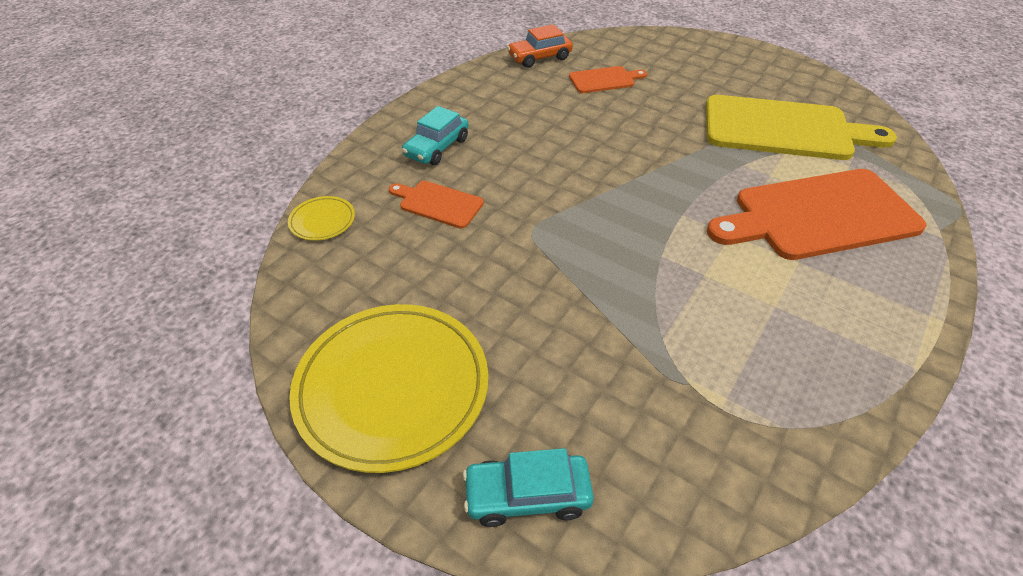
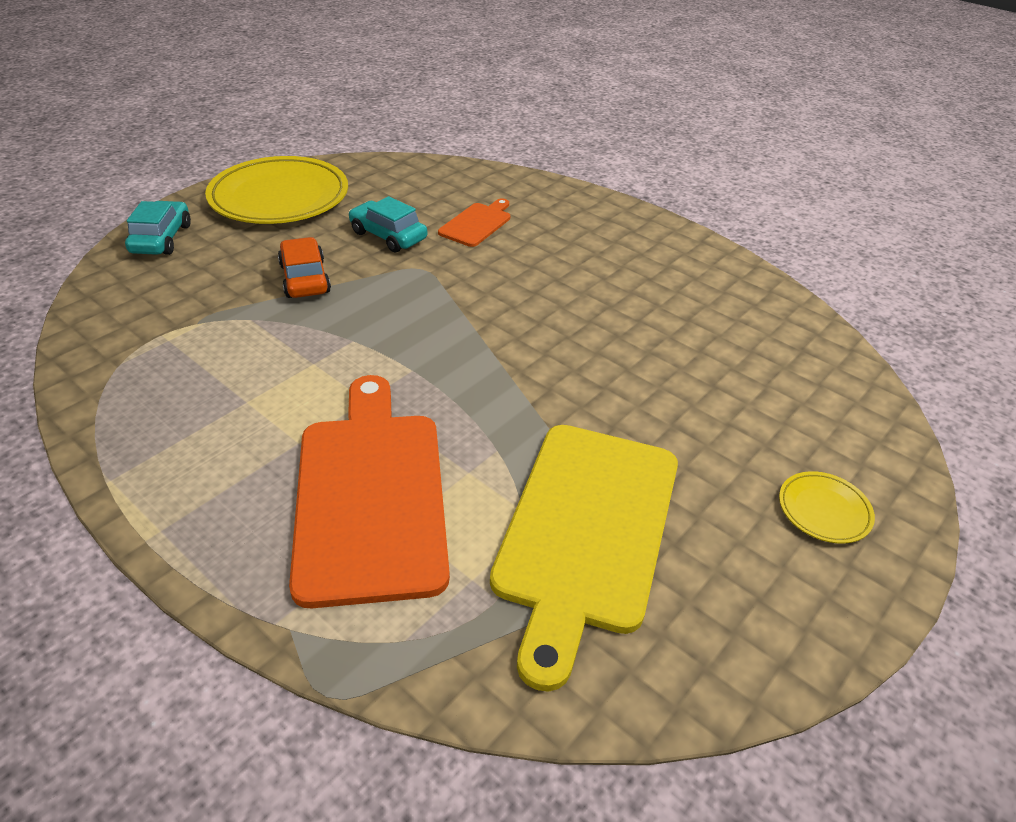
camera: 95 degrees right, 5 degrees down
(322, 221) = (468, 173): yellow plate -> yellow plate (824, 510)
(437, 147) = (569, 227): turquoise car -> turquoise car (388, 236)
(539, 57) = (783, 314): orange car -> orange car (305, 278)
(604, 80) = (727, 364): orange cutting board -> none

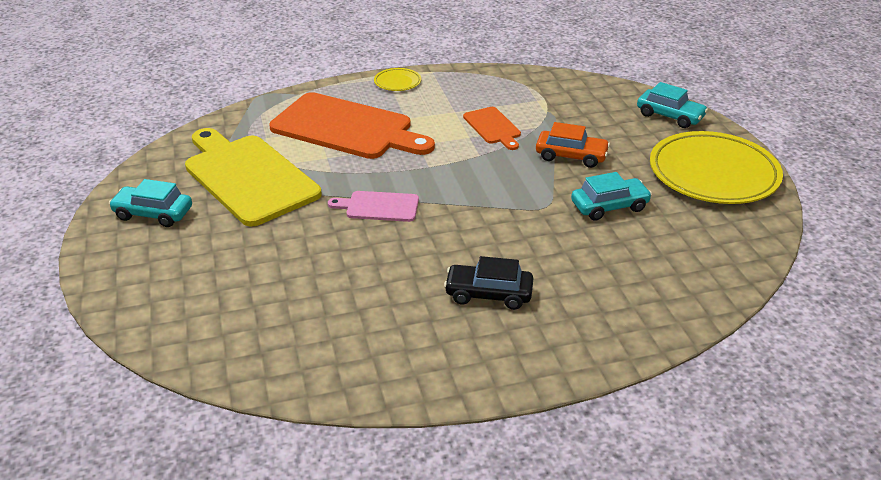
camera: 125 degrees right, 5 degrees down
(477, 223) = (599, 259): orange cutting board -> orange cutting board (493, 127)
(529, 375) = (379, 207): none -> pink cutting board
(584, 261) = (488, 294): none -> black car
(760, 580) = (153, 214): none -> turquoise car
(824, 510) = (150, 261): yellow plate -> yellow plate (397, 82)

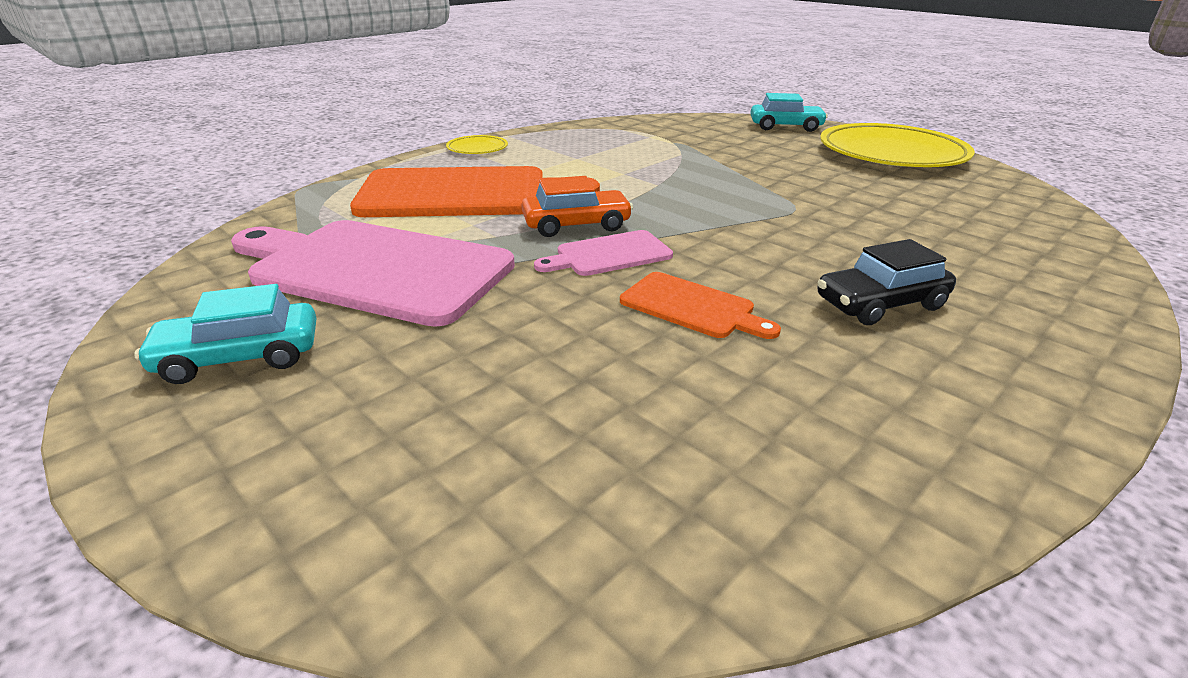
camera: 30 degrees left, 5 degrees down
(248, 177) = (374, 269): yellow cutting board -> pink cutting board
(493, 127) = (637, 162): orange cutting board -> orange cutting board (692, 307)
(571, 156) = (750, 167): orange car -> orange car (576, 225)
(609, 206) = (853, 194): turquoise car -> none

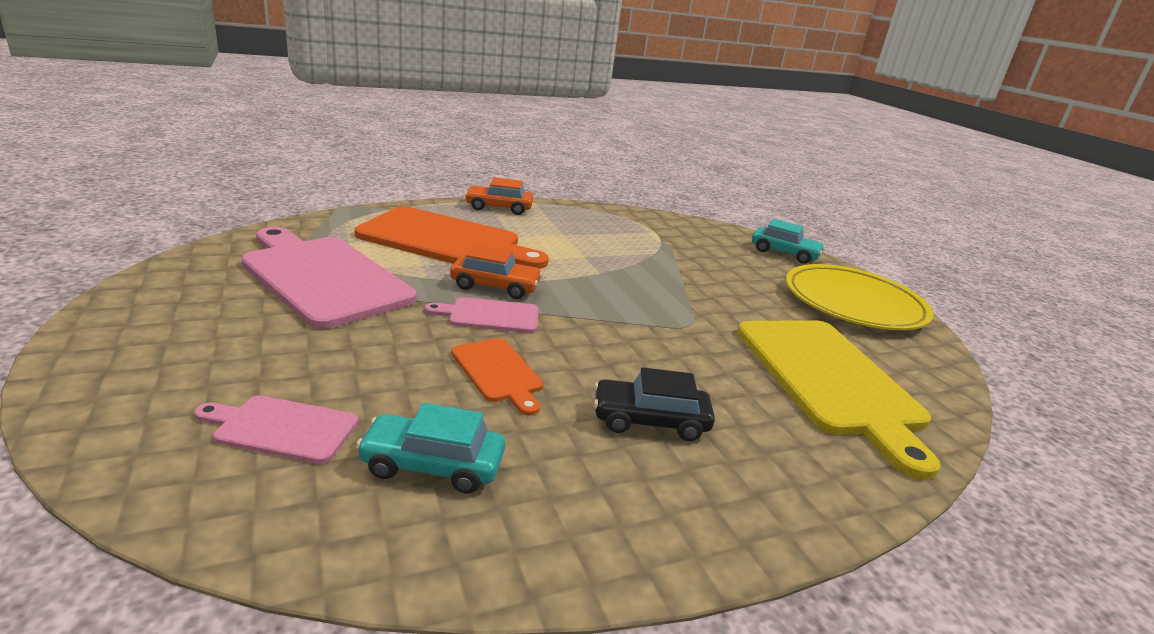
camera: 20 degrees right, 5 degrees down
(239, 357) = (184, 309): turquoise car -> turquoise car (433, 465)
(477, 148) = (499, 208): yellow plate -> orange car
(546, 449) = (281, 428): none -> pink cutting board
(960, 221) = (830, 380): none -> yellow cutting board

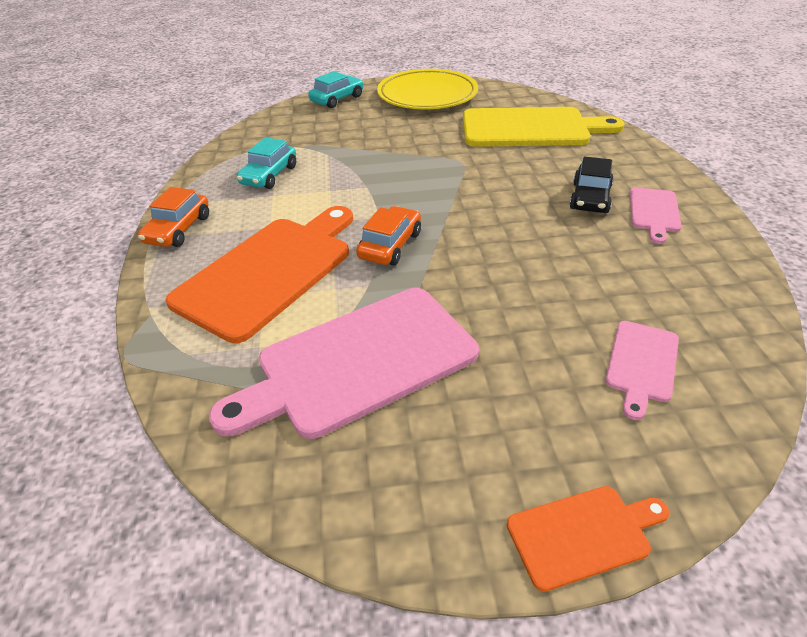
camera: 70 degrees left, 15 degrees up
(433, 465) = (662, 288): turquoise car -> turquoise car (269, 175)
(489, 315) = (448, 252): pink cutting board -> pink cutting board (654, 212)
(498, 372) = (542, 253): orange cutting board -> orange cutting board (583, 534)

